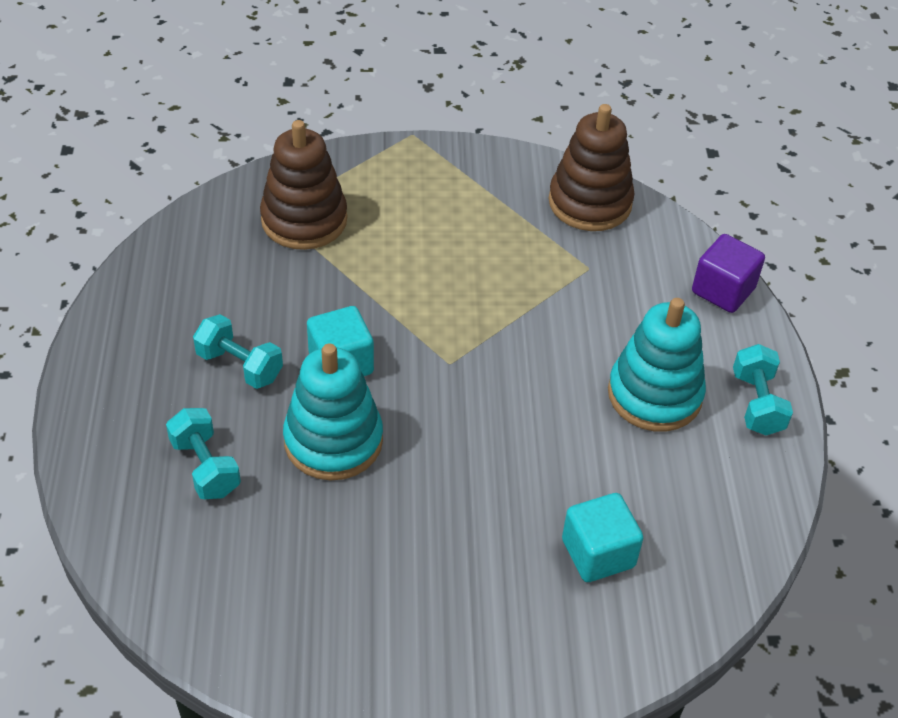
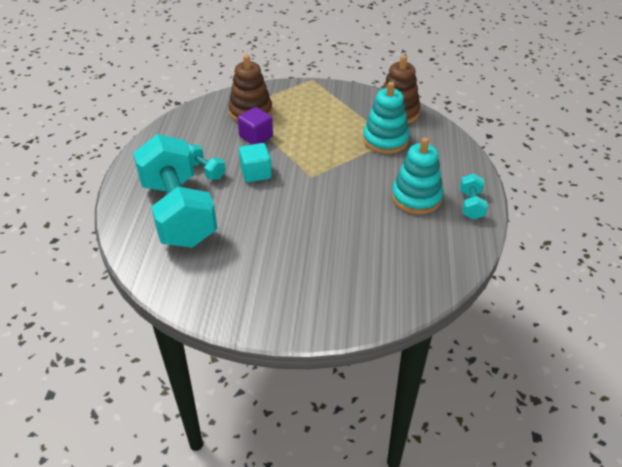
camera: 10 degrees right, 5 degrees down
(205, 467) = (178, 213): turquoise dumbbell -> turquoise dumbbell, size x2.48
(333, 441) = (245, 206): turquoise stacking toy -> turquoise stacking toy (385, 140)
(598, 553) = (373, 266): turquoise cube -> none
(723, 290) = (461, 154): purple cube -> purple cube (256, 137)

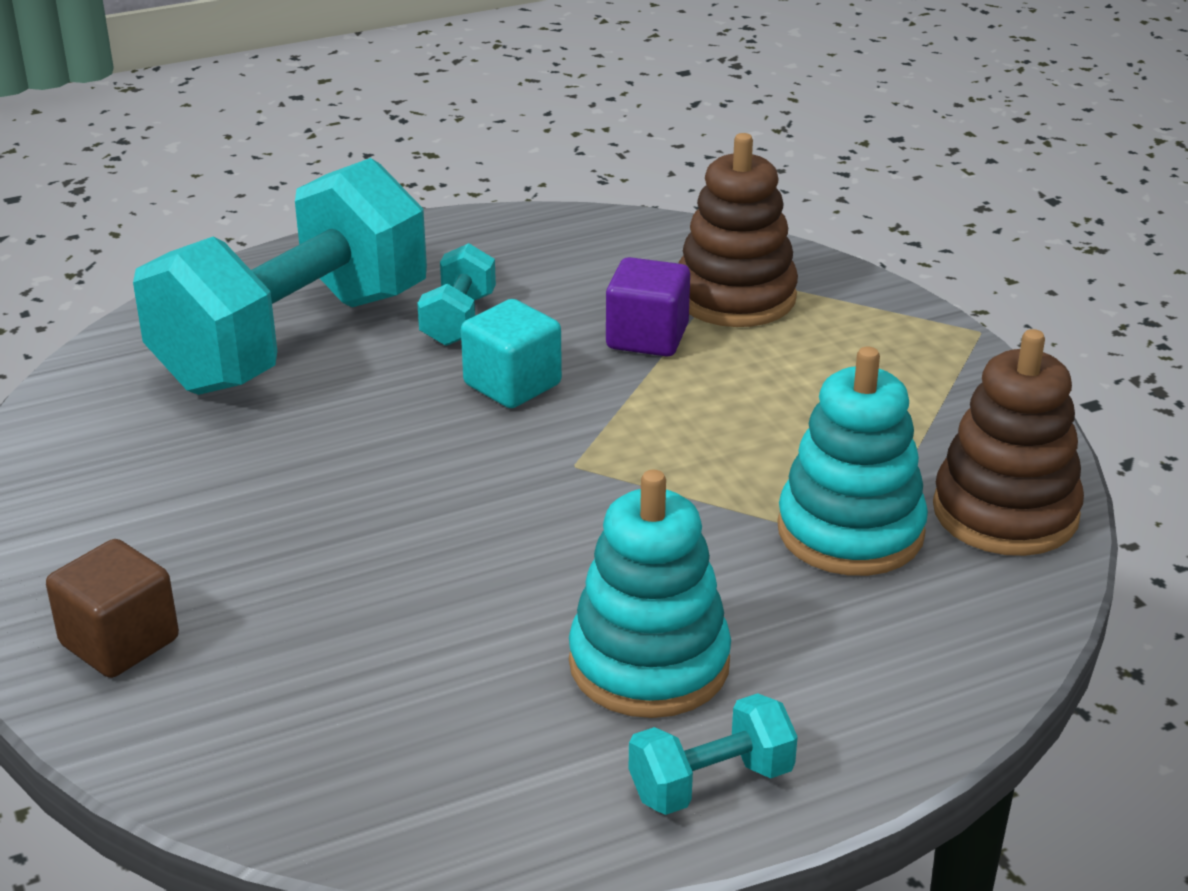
camera: 60 degrees right, 10 degrees down
(326, 307) = (119, 642): none -> brown cube

